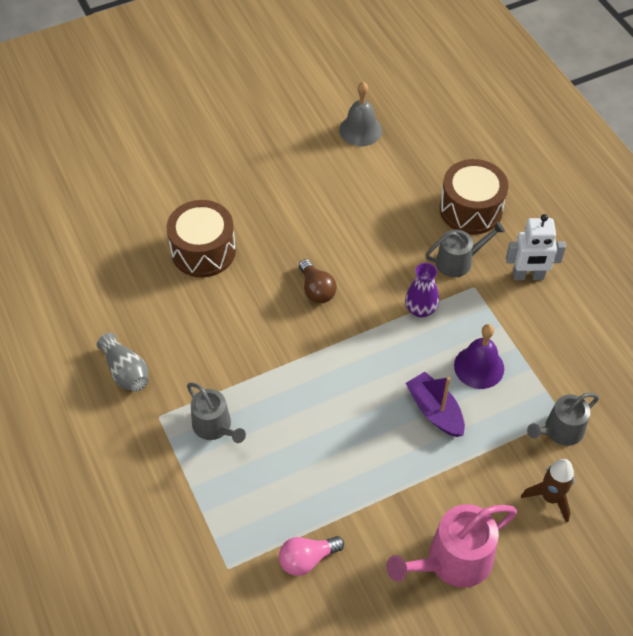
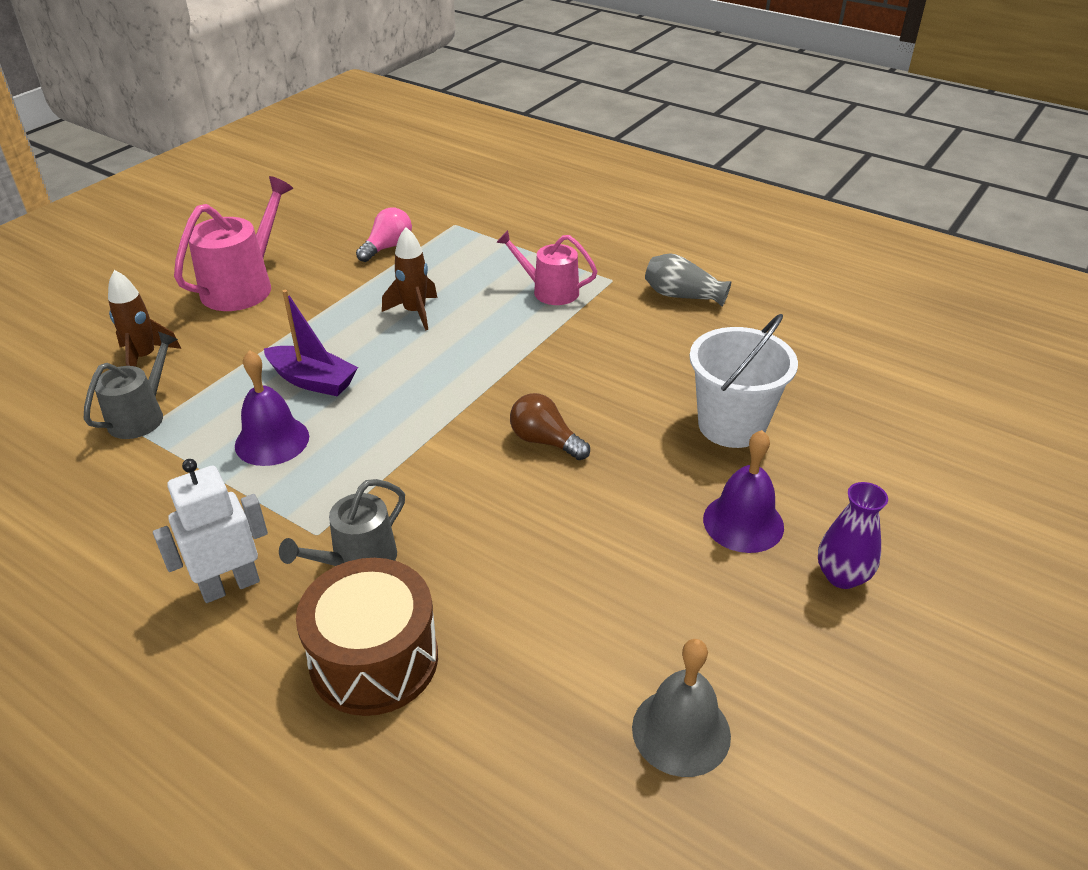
camera: 150 degrees right, 15 degrees down
(203, 251) = (731, 425): brown drum -> white bucket
(215, 426) = (550, 291): grey watering can -> pink watering can
(254, 195) = (743, 522): none -> purple bell
(330, 452) = (415, 312): none -> brown rocket
(420, 309) = (385, 473): purple vase -> purple vase (842, 576)

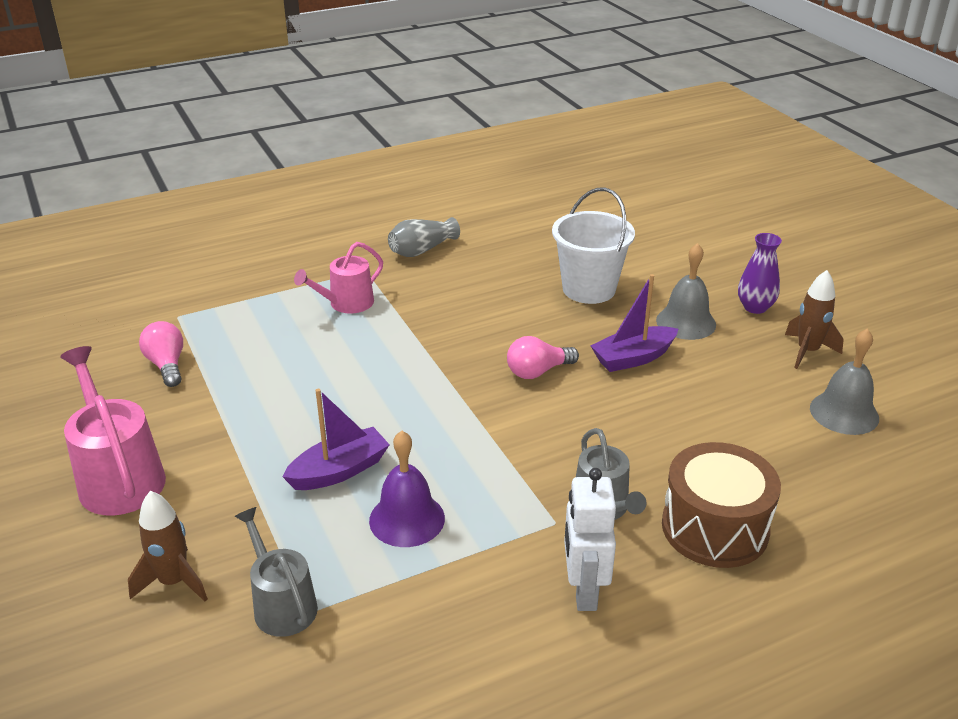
camera: 60 degrees left, 5 degrees down
(415, 312) = (296, 381): brown rocket -> brown rocket (807, 351)
(545, 441) = (538, 371): brown light bulb -> pink light bulb
(630, 501) = (633, 358): none -> purple boat
(743, 522) = (686, 322): purple bell -> grey bell

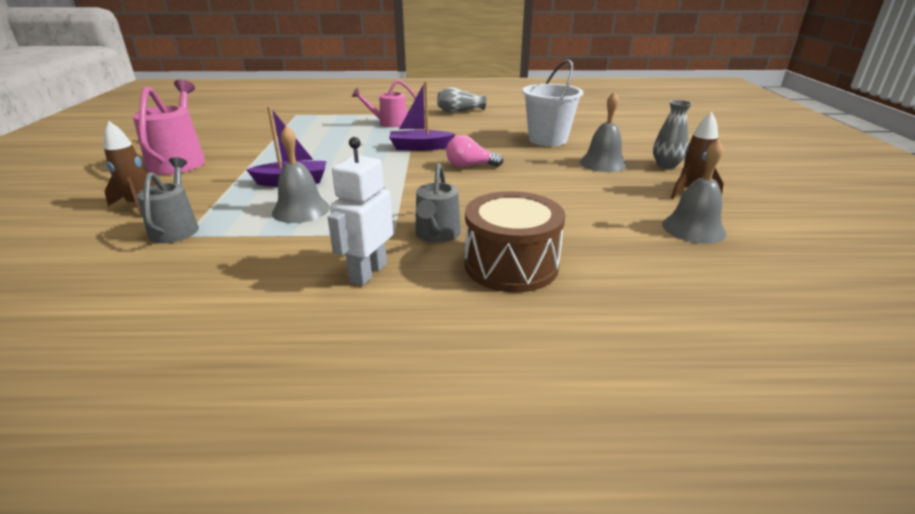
camera: 25 degrees right, 5 degrees down
(167, 365) = (265, 129): pink light bulb -> none
(407, 519) = (301, 210): purple bell -> grey bell
(633, 358) = (544, 172): purple boat -> purple boat (420, 147)
(755, 307) = (666, 165): purple vase -> grey vase

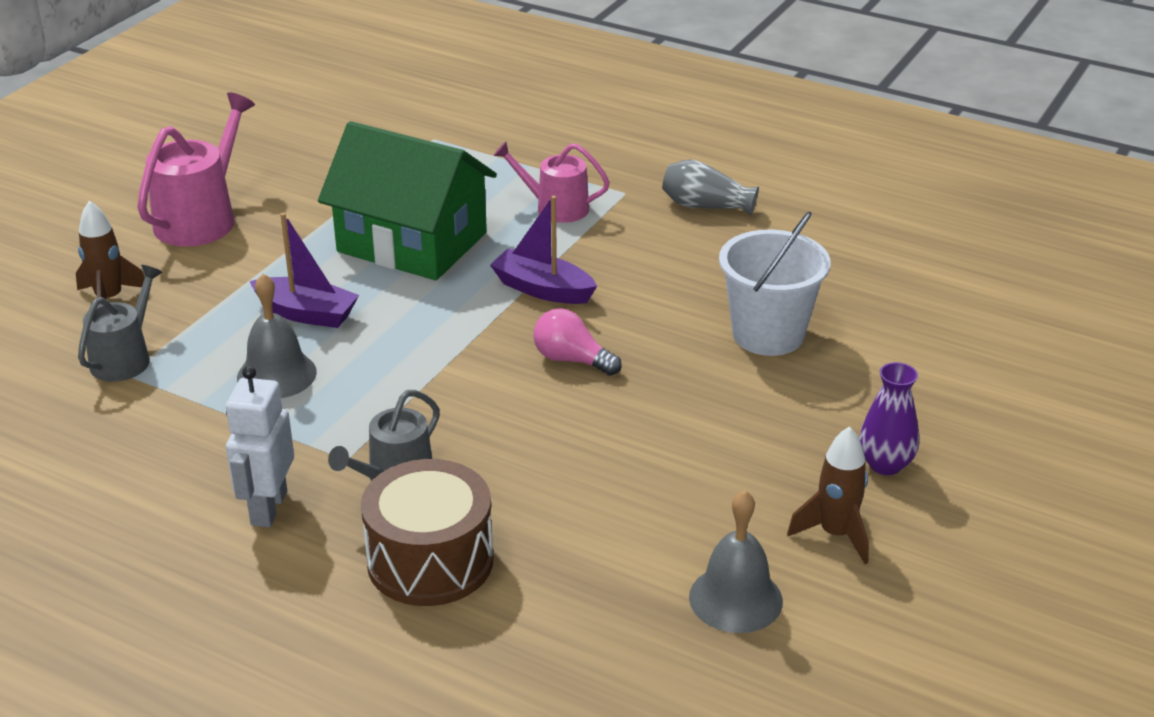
camera: 30 degrees right, 5 degrees up
(326, 146) = (412, 242): none -> green house
(368, 272) = (268, 508): white robot -> white robot turned 45 degrees counterclockwise
(603, 163) = (785, 423): grey bell -> none
(666, 165) = (885, 464): grey vase -> purple vase

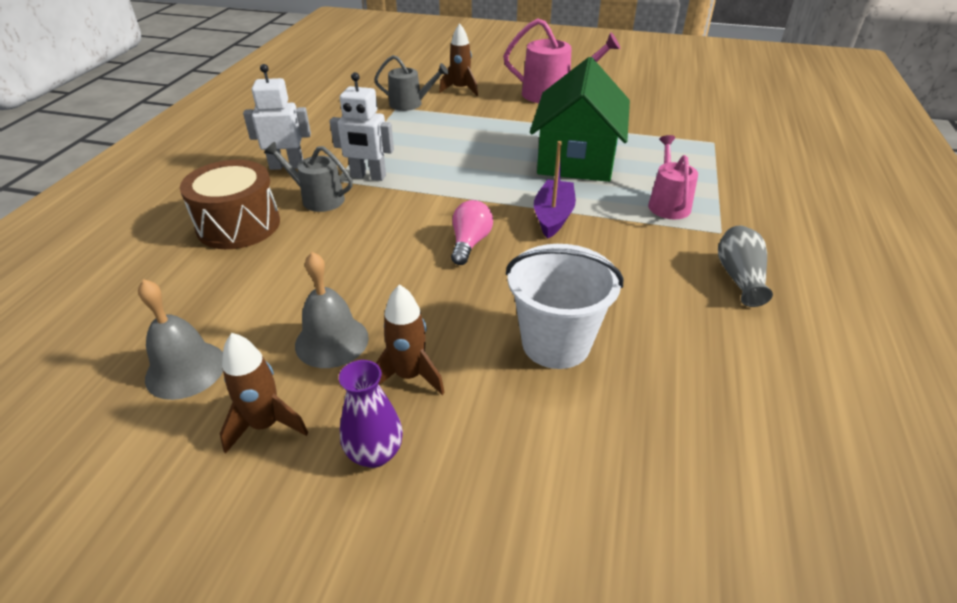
camera: 75 degrees right, 5 degrees up
(276, 374) = (411, 144): grey bell -> grey bell (331, 341)
(306, 313) = (475, 140): purple boat -> none
(355, 425) = (368, 176): none -> white robot
(789, 433) = (409, 376): none -> brown rocket

